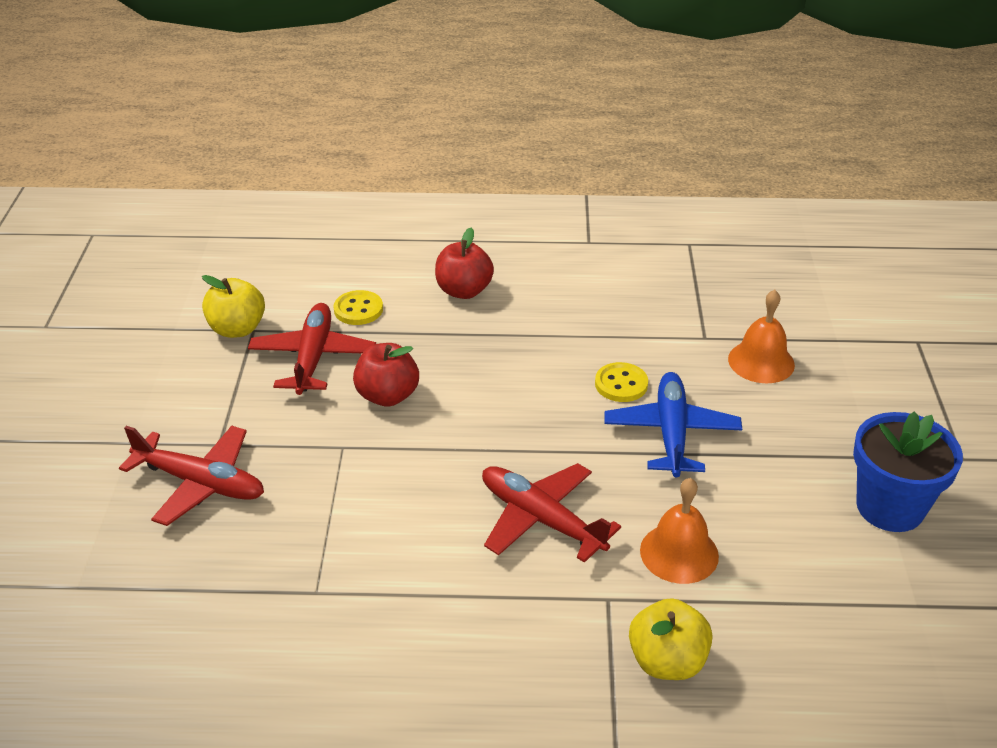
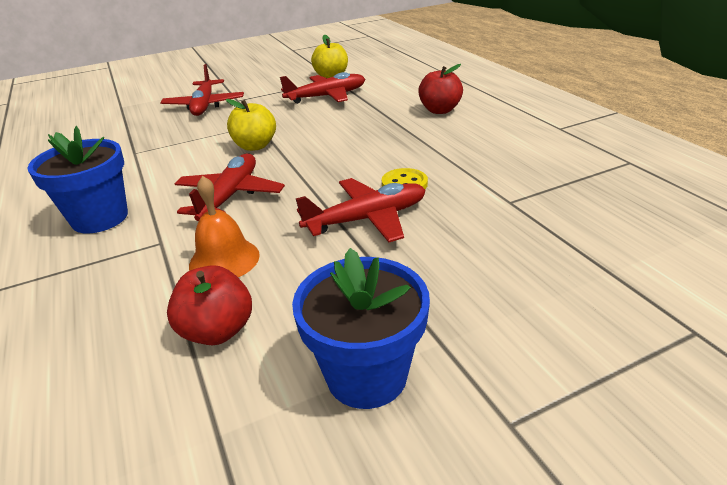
camera: 65 degrees right, 5 degrees down
(358, 309) = (382, 93): yellow button -> none
(387, 396) = (312, 121): red apple -> red apple (217, 331)
(505, 649) = (100, 218): none -> blue flower pot
(667, 661) = (99, 286): yellow apple -> yellow apple (255, 146)
(671, 433) = (367, 219): blue plane -> red plane
(761, 361) = (513, 236): orange bell -> none

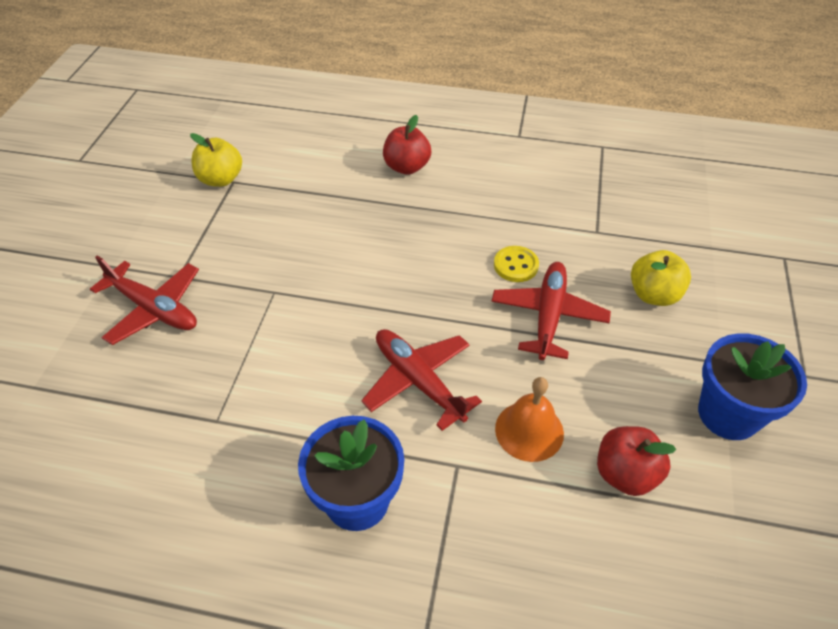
camera: 55 degrees left, 15 degrees up
(255, 146) = (327, 317): yellow apple -> yellow apple (653, 294)
(327, 96) = (272, 210): red plane -> none

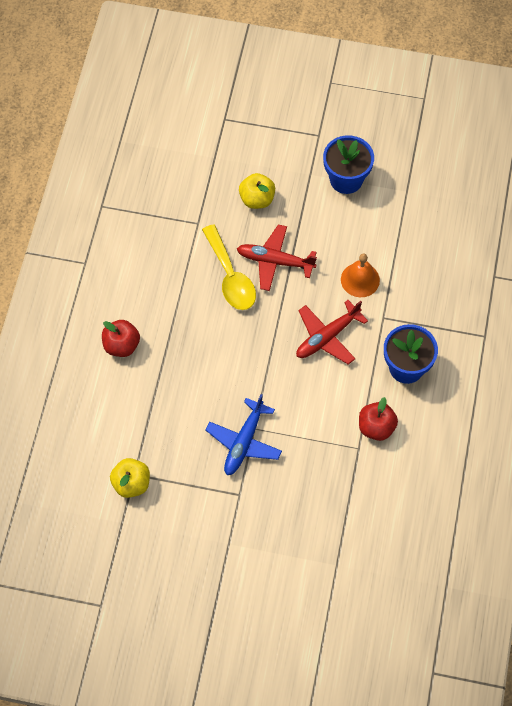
camera: 90 degrees left, 15 degrees up
(154, 309) = (270, 504): red plane -> none
(254, 281) = (244, 442): none -> blue plane
(516, 265) = (230, 276): yellow button -> yellow spoon
(625, 474) = (385, 236): red apple -> red apple (376, 427)

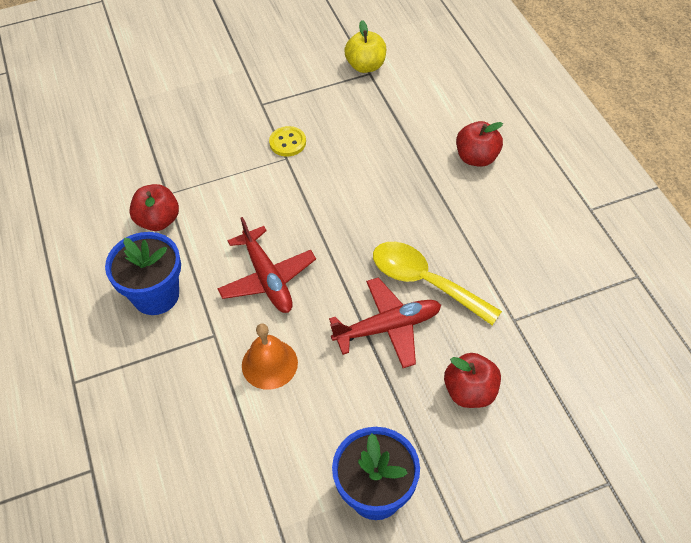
camera: 150 degrees right, 10 degrees down
(244, 442) = (287, 142): blue plane -> yellow button
(257, 199) = (470, 391): yellow apple -> red apple
(327, 337) = (267, 278): red plane -> red plane turned 135 degrees clockwise

